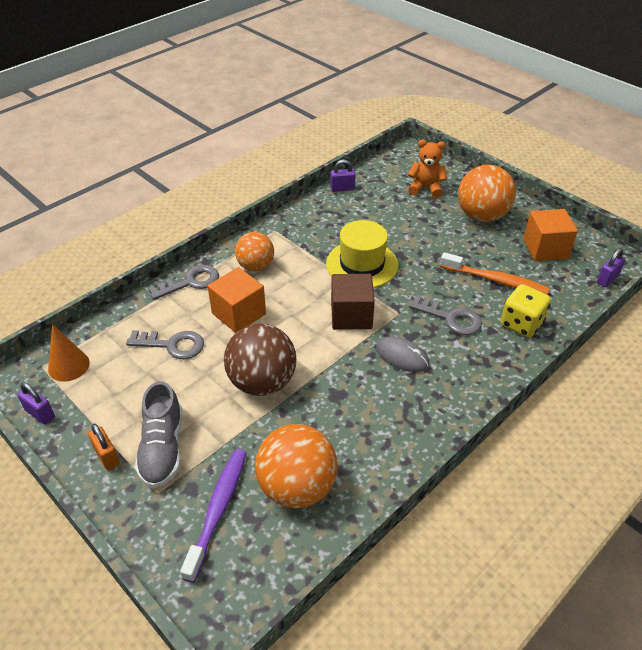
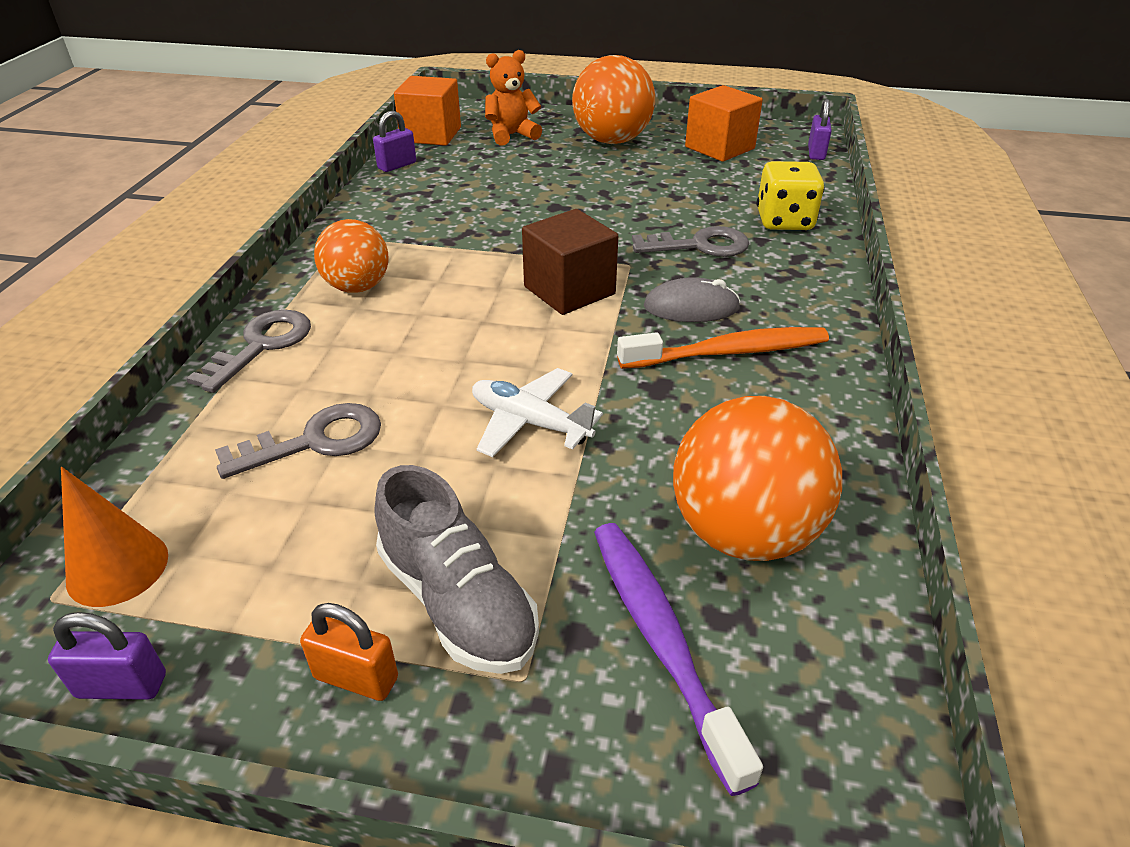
camera: 35 degrees left, 5 degrees down
(239, 314) = (393, 353): orange cube -> orange cube (431, 135)
(262, 382) = (529, 422): brown ball -> white plane
(362, 264) = (518, 232): yellow hat -> none
(496, 280) = (704, 192): orange toothbrush -> orange toothbrush (729, 352)

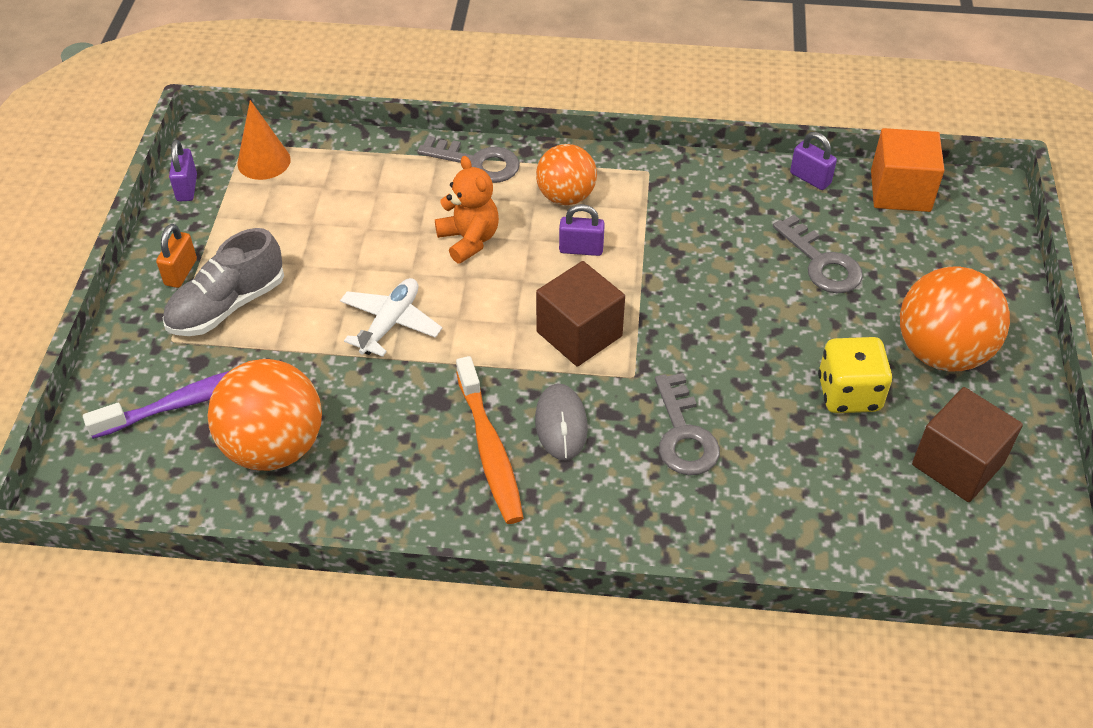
camera: 85 degrees right, 10 degrees up
(315, 441) = (369, 215): grey key -> grey key (822, 263)
(511, 135) = (924, 258): orange teddy bear -> orange teddy bear (469, 240)
(719, 148) = (957, 464): orange cube -> brown cube
(784, 221) = (758, 516): yellow dice -> yellow dice (848, 394)
(816, 153) = (978, 575): purple padlock -> purple padlock (581, 249)

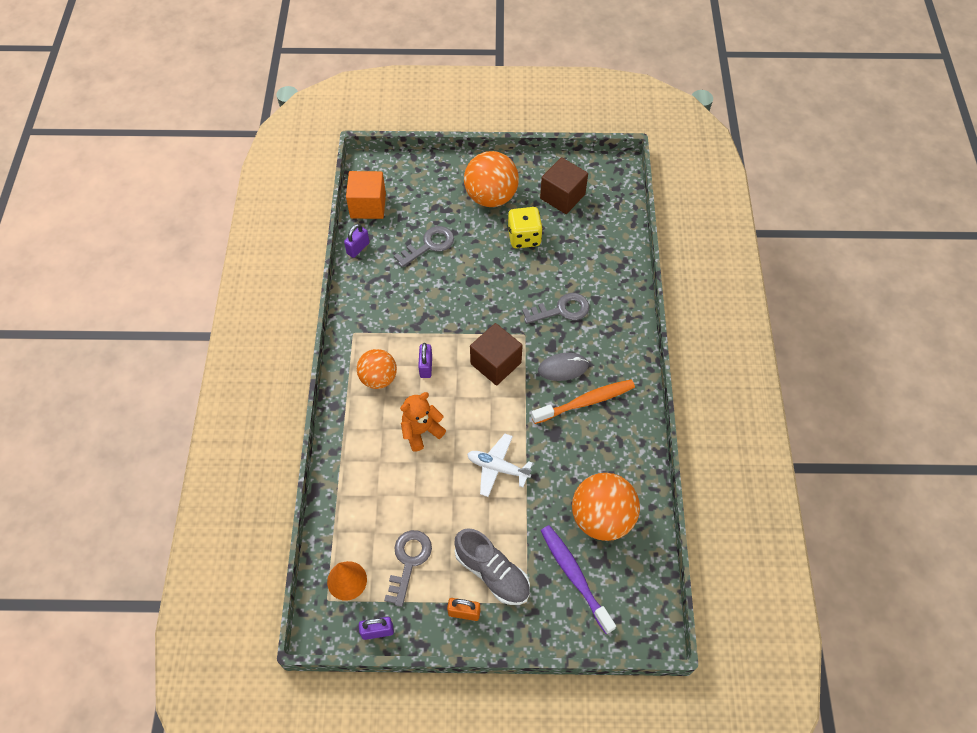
camera: 95 degrees left, 10 degrees up
(477, 163) = (346, 434): grey key -> grey key (408, 561)

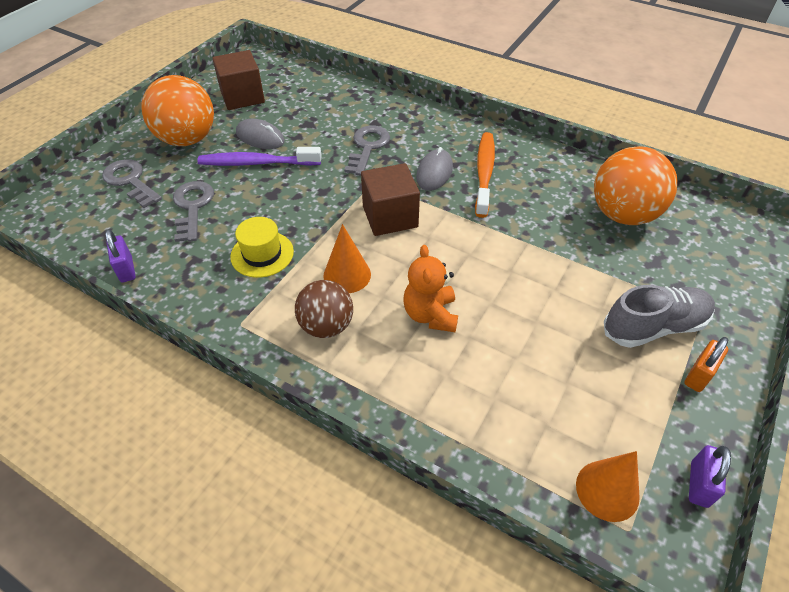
camera: 60 degrees left, 10 degrees down
(368, 205) = (79, 236): orange cube -> none
(378, 378) = (326, 326): orange ball -> brown ball
(408, 561) = (606, 403): grey key -> grey key (130, 181)
(414, 309) = (262, 254): none -> yellow hat
(426, 366) = (347, 275): purple padlock -> orange cone
(497, 468) = (521, 268): white plane -> none
(524, 237) = (260, 137): yellow dice -> grey mouse
(574, 576) = (683, 261): purple toothbrush -> purple toothbrush (257, 163)

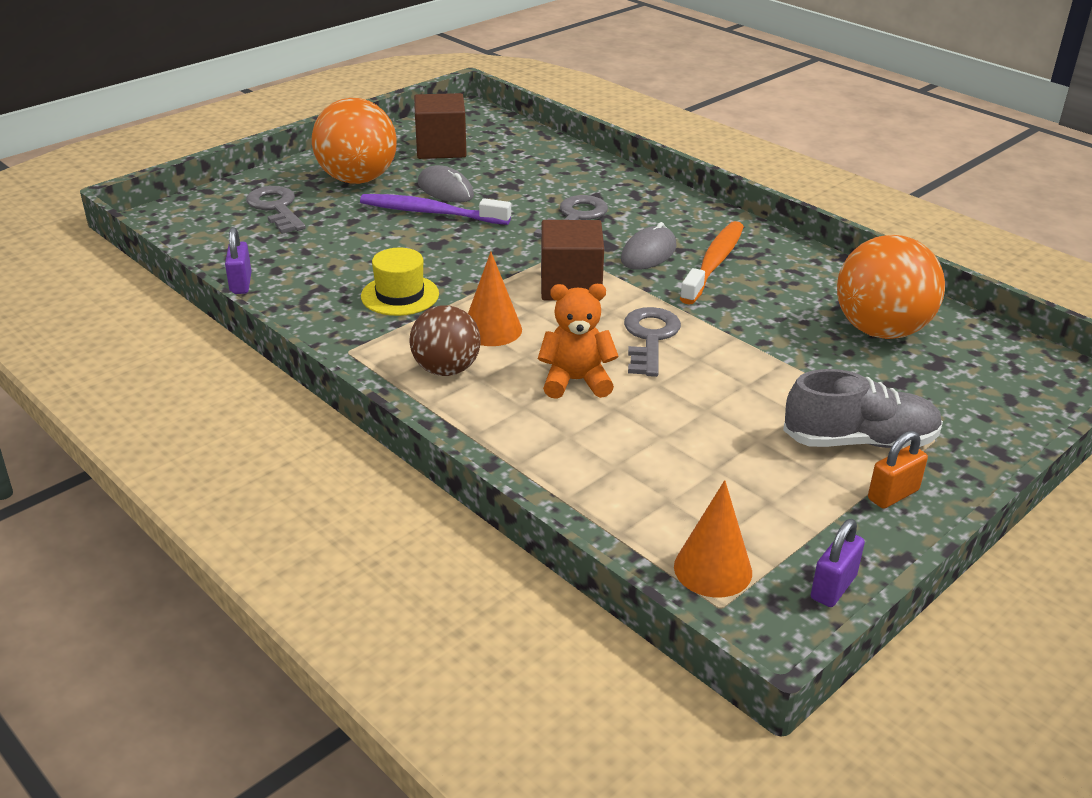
camera: 15 degrees right, 15 degrees down
(192, 207) = (337, 241): grey key -> grey key (650, 338)
(430, 315) = (576, 381): orange teddy bear -> orange teddy bear turned 75 degrees clockwise

